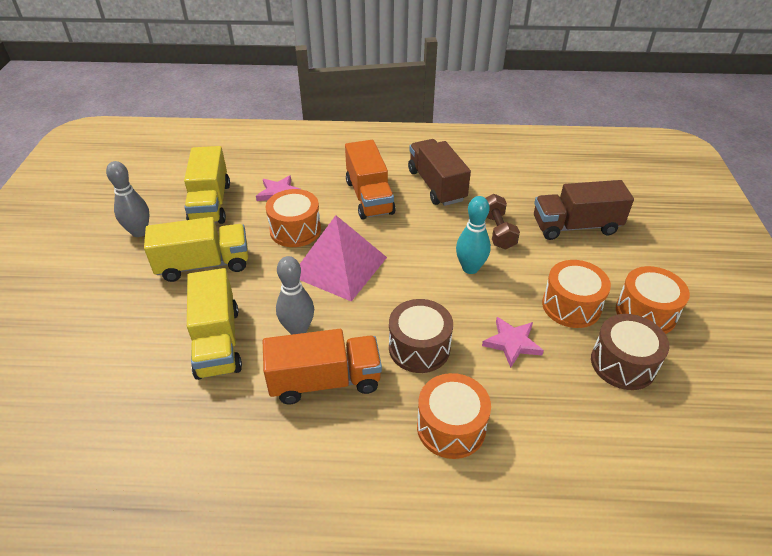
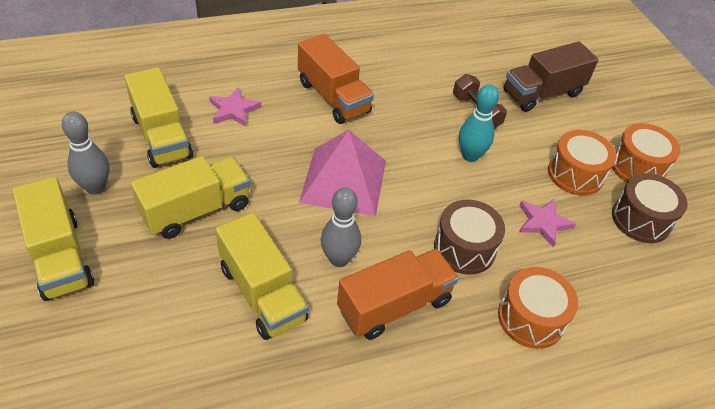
camera: 25 degrees left, 5 degrees up
(84, 277) = (60, 257): none -> yellow truck
(295, 230) = (275, 149): orange drum -> none
(436, 185) = (394, 72): brown truck -> none

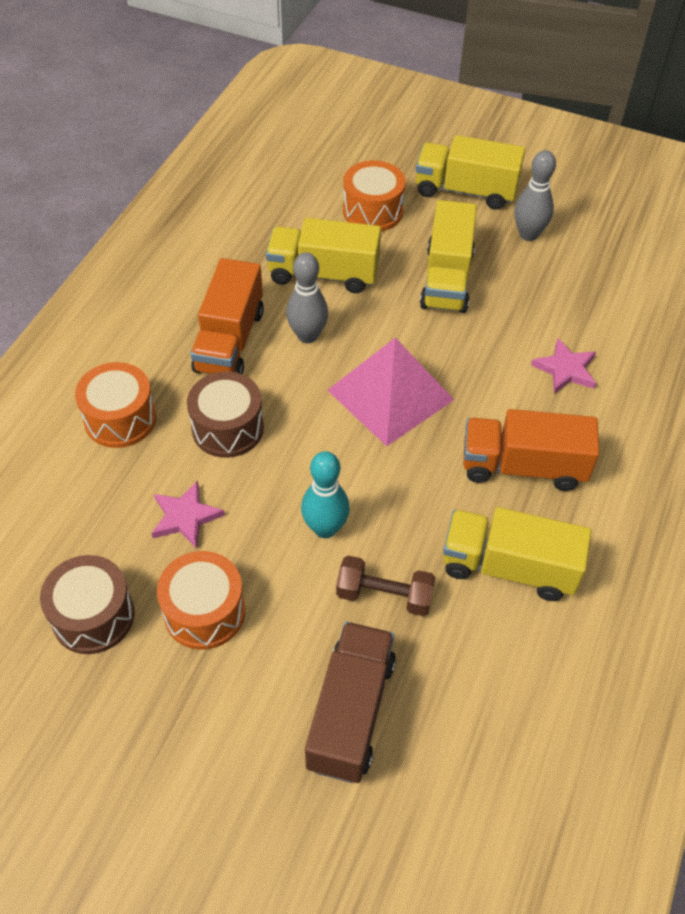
camera: 135 degrees right, 5 degrees up
(162, 136) = (564, 300): yellow truck -> yellow truck (509, 567)
(637, 167) = (146, 696): orange drum -> orange drum (373, 211)

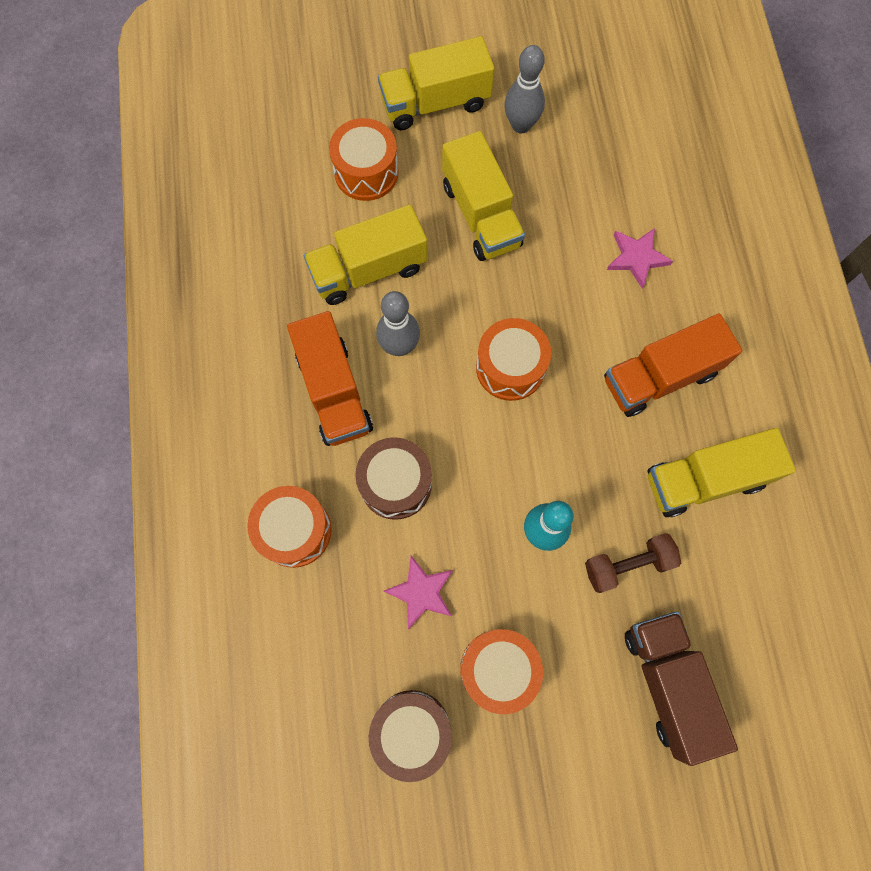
camera: 30 degrees left, 20 degrees up
(390, 394) = (510, 367): pink pyramid -> orange drum

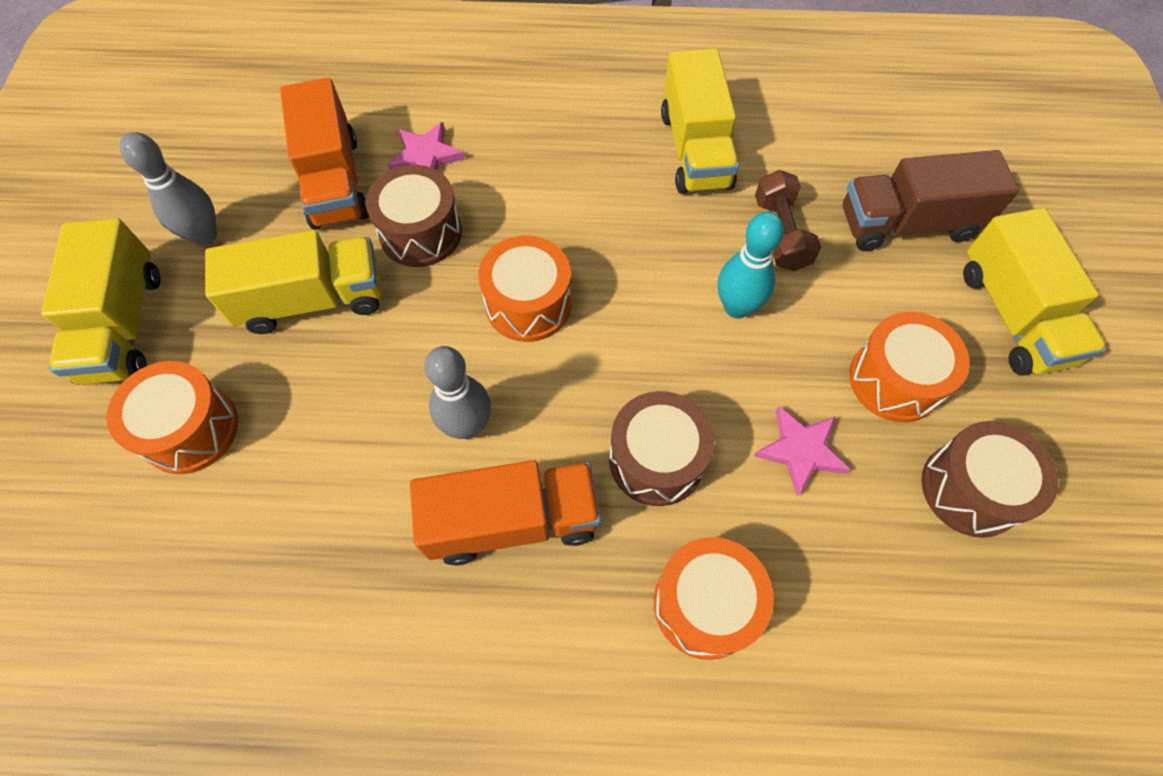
camera: 80 degrees left, 10 degrees down
(369, 270) = (344, 448): yellow truck -> yellow truck (1012, 315)
(558, 273) = (420, 233): none -> brown drum
(660, 377) = (573, 164): orange truck -> orange truck (335, 181)

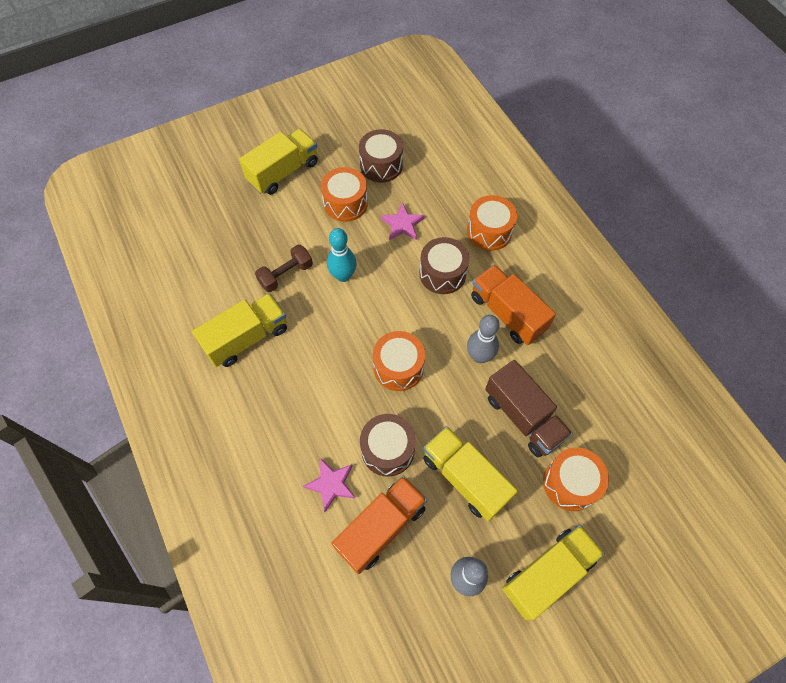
camera: 120 degrees left, 0 degrees up
(907, 224) = (249, 225): brown truck -> brown truck (523, 417)

